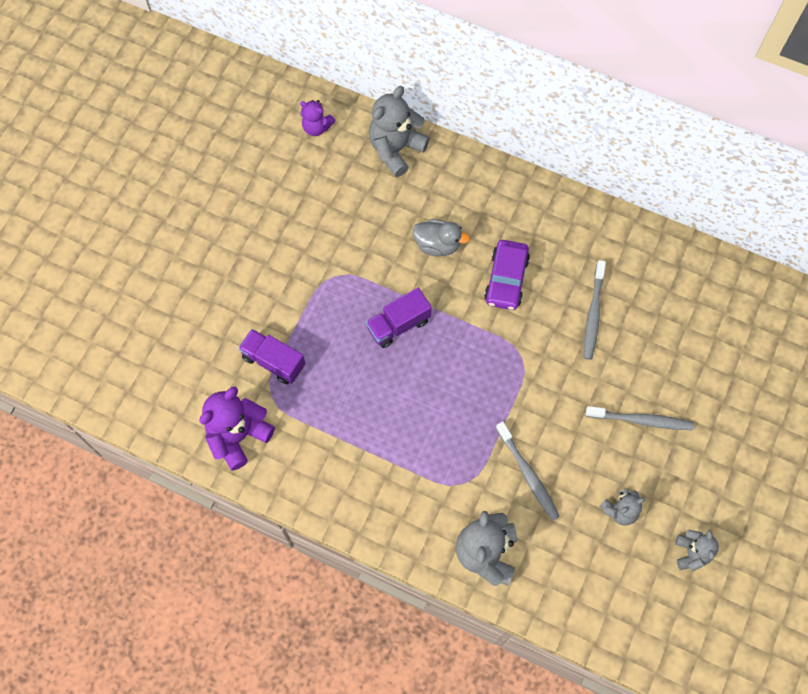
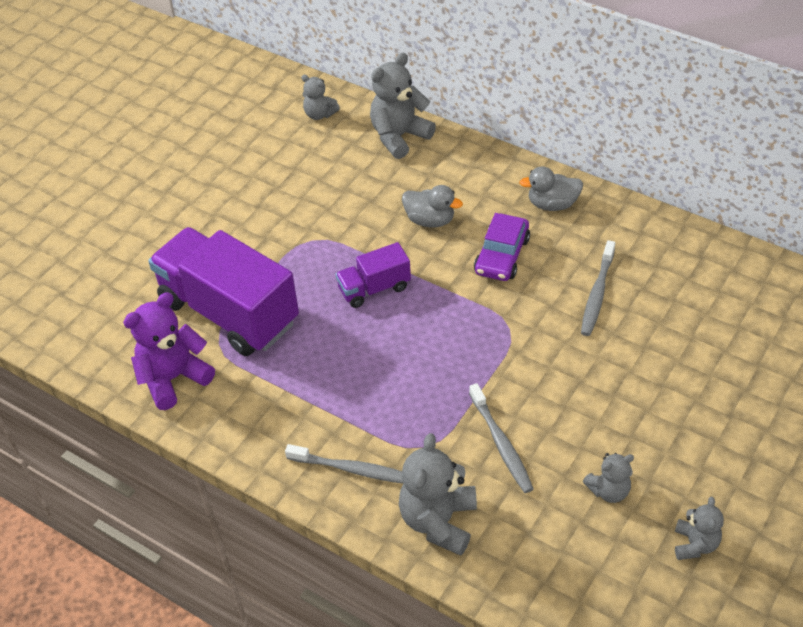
camera: 10 degrees right, 20 degrees down
(273, 361) = (229, 312): purple truck -> purple truck, size x2.06
(317, 127) = (319, 114): purple teddy bear -> grey teddy bear
(544, 218) = (552, 204): none -> grey duck
(641, 420) = (643, 400): grey toothbrush -> grey toothbrush (353, 469)

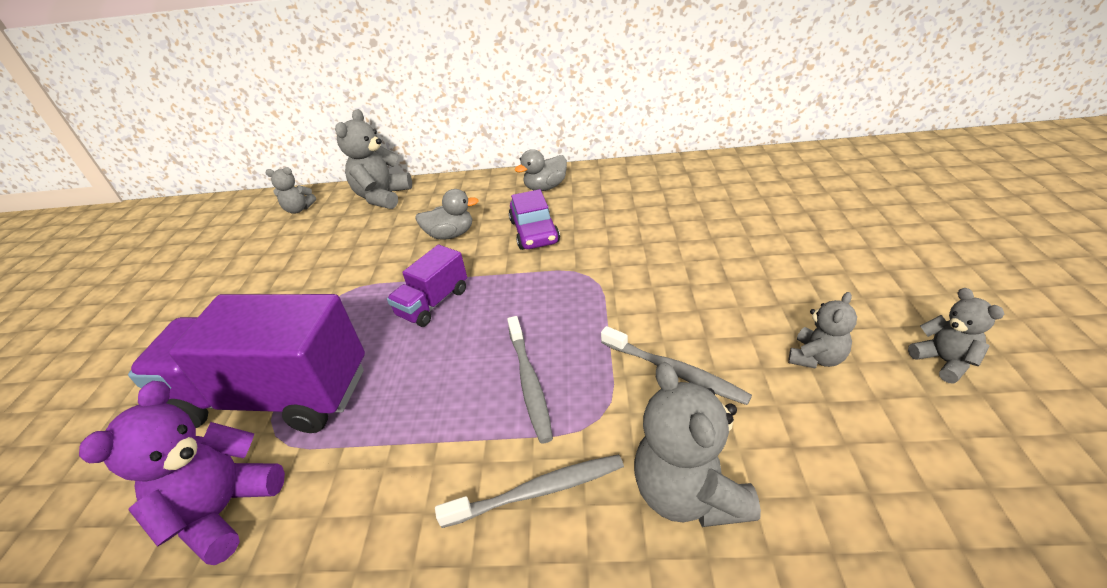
camera: 30 degrees left, 10 degrees down
(597, 293) = (637, 222): grey toothbrush -> grey toothbrush (529, 382)

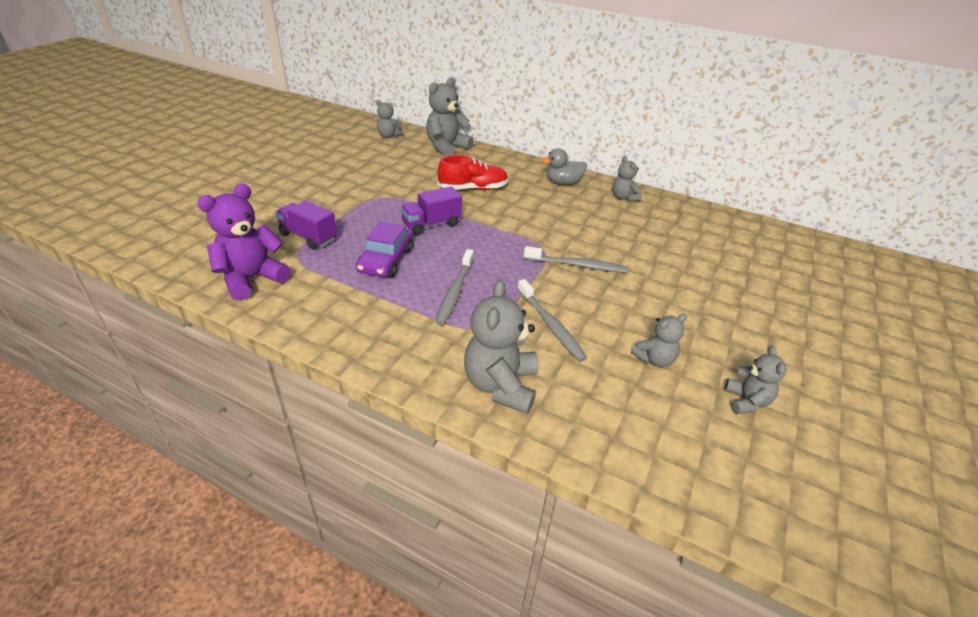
camera: 20 degrees right, 0 degrees up
(275, 396) = (308, 237): purple truck -> purple truck, size x0.49
(450, 235) = (473, 189): grey duck -> red shoe
(534, 232) = (530, 208): purple car -> purple car (386, 260)
(537, 491) = (416, 345): grey toothbrush -> grey toothbrush (576, 265)
(621, 179) = (623, 198): none -> grey teddy bear

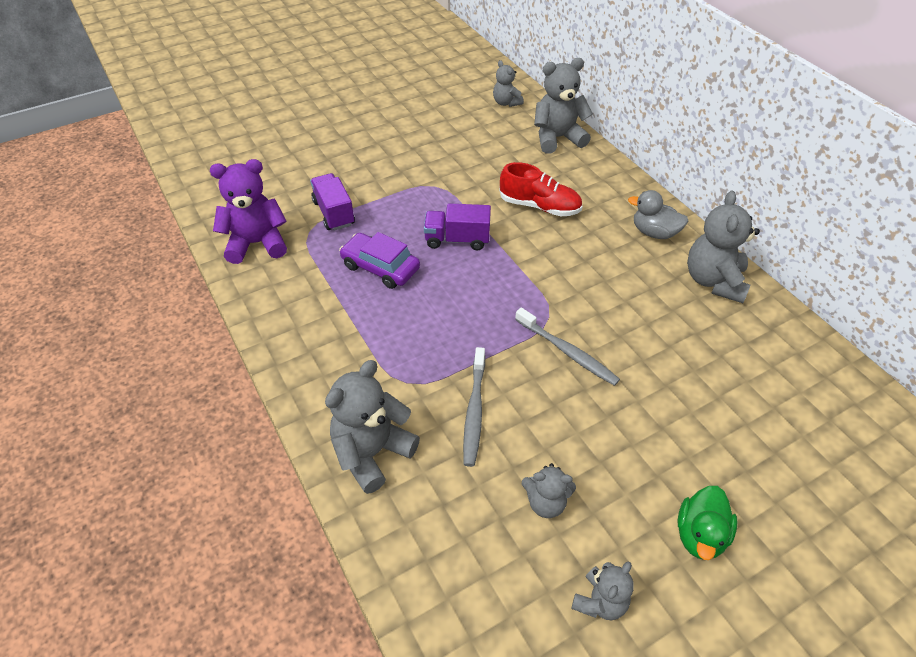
camera: 35 degrees right, 10 degrees up
(386, 260) = (380, 267): purple car -> purple car turned 75 degrees clockwise
(455, 291) = (415, 330): grey toothbrush -> none
(623, 198) = (714, 281): grey teddy bear -> grey teddy bear, size x1.75
(758, 334) = (700, 535): none -> green duck

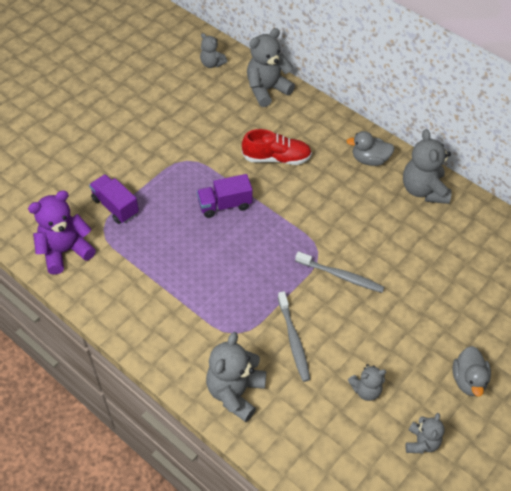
camera: 20 degrees left, 5 degrees up
(380, 267) = (175, 245): purple car -> none
(700, 535) = (468, 380): green duck -> grey duck

